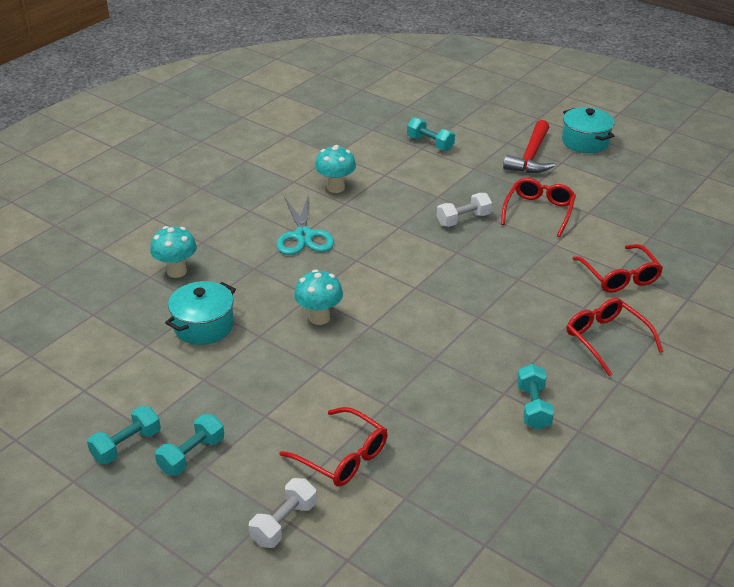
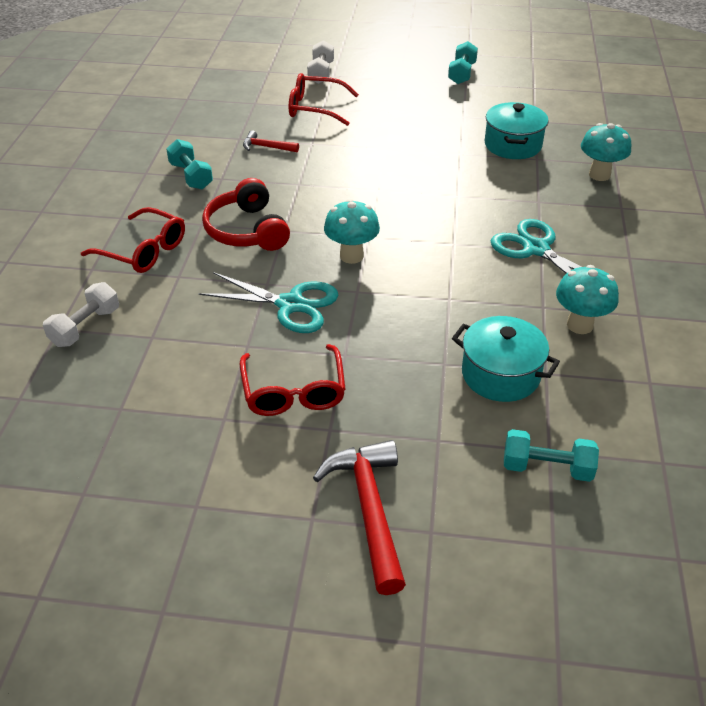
camera: 150 degrees right, 5 degrees up
(192, 455) = (415, 81): turquoise dumbbell -> none
(319, 318) = (428, 181): turquoise mushroom -> turquoise mushroom (351, 256)
(435, 417) = (267, 147): none -> red hammer
(463, 219) = (383, 339): white dumbbell -> white dumbbell (85, 327)
(509, 327) = (247, 230): none -> red headphones
(510, 258) = (290, 305): none -> turquoise scissors
(585, 142) = (295, 602): turquoise pot -> turquoise pot (500, 374)
(619, 276) = (149, 328): red glasses -> none

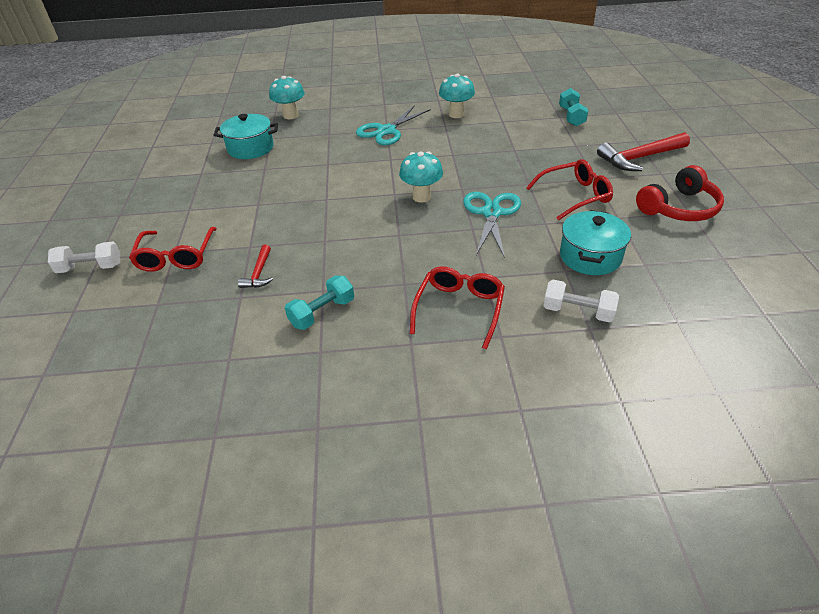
camera: 100 degrees left, 0 degrees up
(247, 230) = (406, 254): red headphones -> red headphones (679, 208)
(461, 74) = (116, 182): turquoise dumbbell -> none
(500, 374) = (512, 133): turquoise pot -> turquoise pot (590, 256)

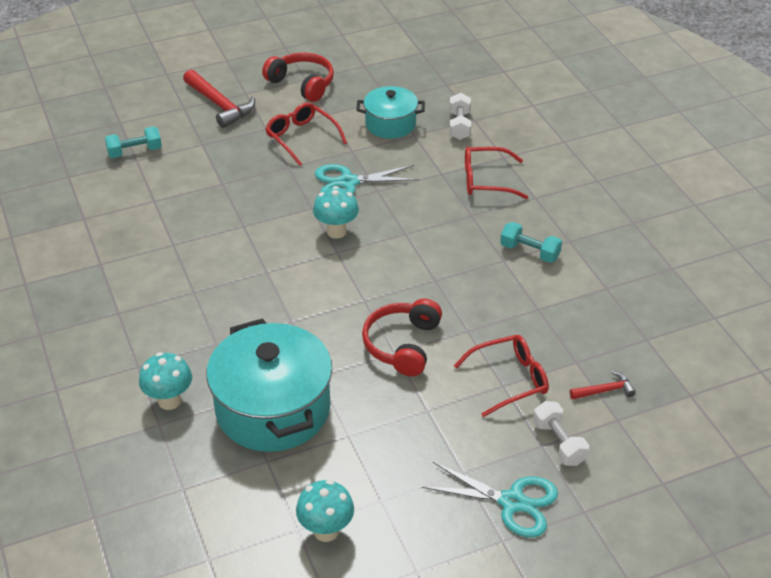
camera: 110 degrees left, 0 degrees up
(250, 148) = (273, 409): turquoise pot -> turquoise pot, size x1.76
(259, 273) = (502, 308): red hammer -> red hammer (605, 391)
(262, 209) = (402, 345): none -> red headphones
(386, 131) = (197, 291): turquoise scissors -> turquoise scissors (512, 502)
(456, 114) = (141, 240): turquoise mushroom -> turquoise mushroom (326, 531)

